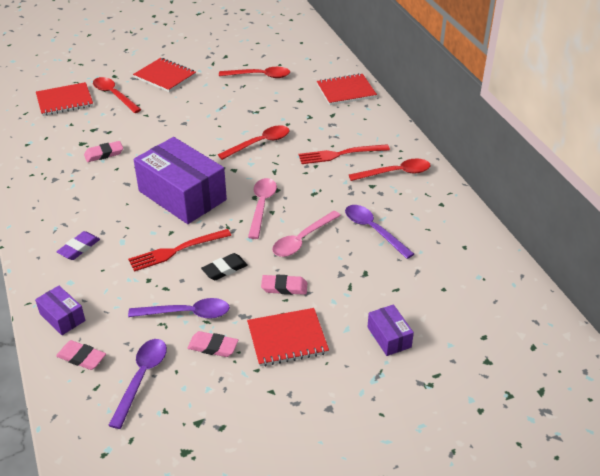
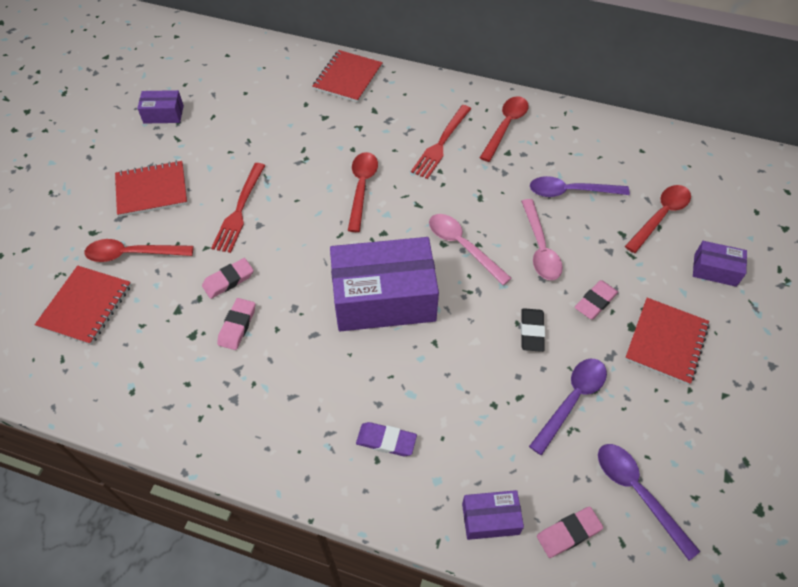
camera: 50 degrees left, 15 degrees up
(79, 248) = (386, 441): purple eraser -> purple eraser turned 60 degrees counterclockwise
(175, 251) = (469, 355): red fork -> red fork (239, 211)
(213, 347) = (635, 406): pink eraser -> pink eraser (228, 280)
(225, 49) = (163, 114): none -> purple box
(259, 76) = (247, 119): red spoon -> red spoon (660, 216)

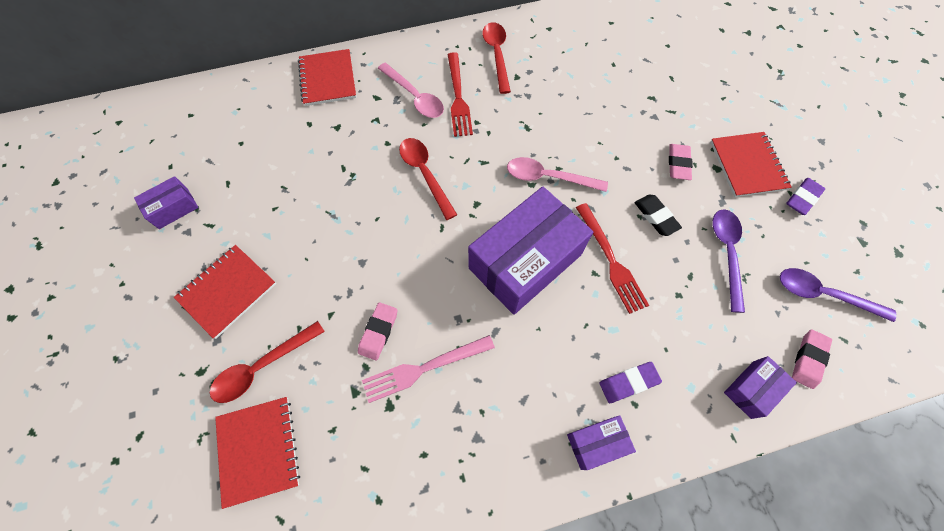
camera: 35 degrees left, 10 degrees up
(237, 326) = (423, 369): pink eraser -> pink fork
(239, 211) = (332, 260): red fork -> red fork (611, 261)
(540, 247) = (605, 143): pink spoon -> pink spoon (415, 97)
(570, 191) = (589, 84): purple spoon -> none
(660, 216) = (665, 68): red spoon -> none
(698, 402) = (802, 198): none -> purple eraser
(715, 270) = (733, 90): purple box -> purple box (596, 443)

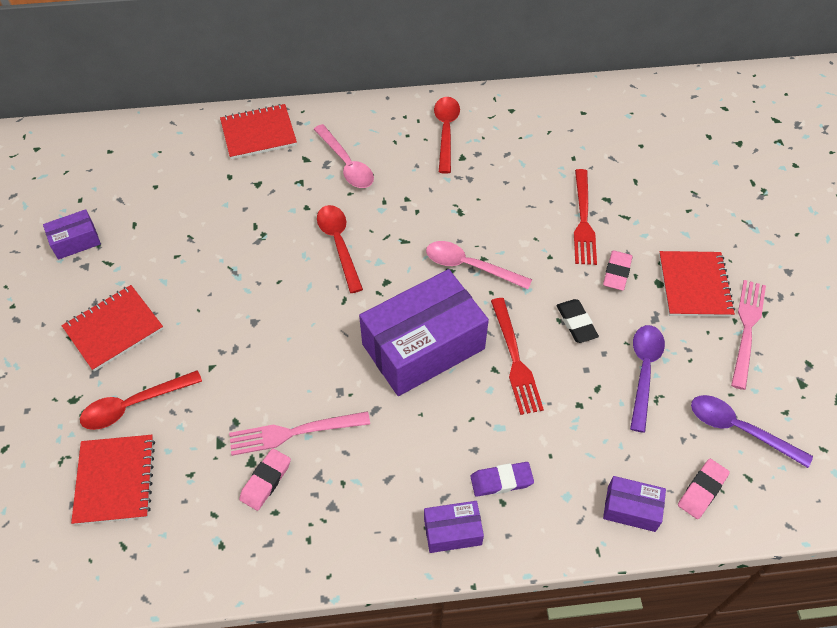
camera: 10 degrees right, 10 degrees down
(328, 79) = (258, 133): red notebook -> red notebook turned 75 degrees clockwise
(378, 332) = (256, 391): pink eraser -> pink eraser (266, 481)
(458, 98) = (393, 171): red fork -> red fork (583, 221)
(751, 389) = (631, 508): purple box -> purple box turned 45 degrees clockwise
(802, 198) = (747, 328): purple eraser -> pink fork

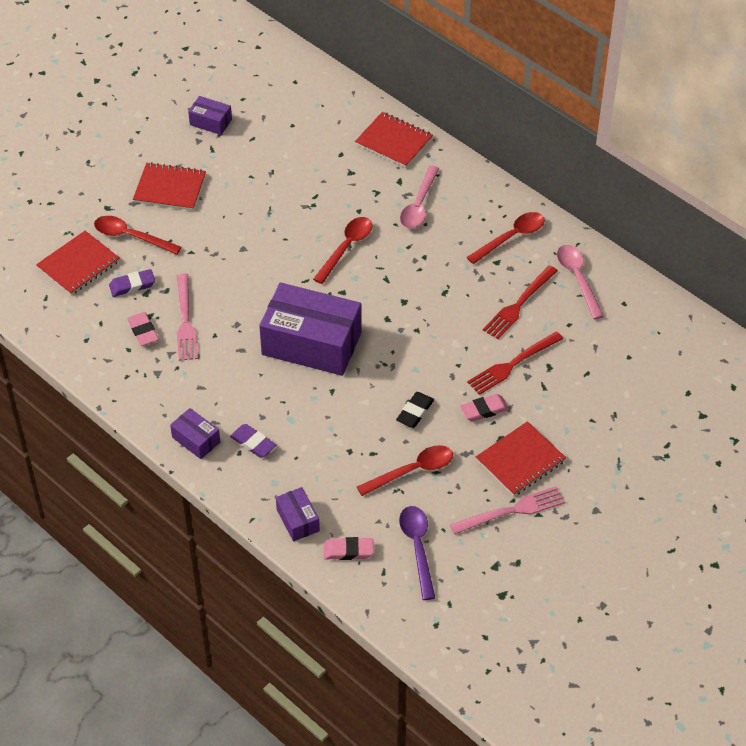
camera: 50 degrees right, 5 degrees down
(196, 448) = (132, 285): none -> purple eraser
(266, 481) = (143, 331): pink eraser -> pink eraser turned 75 degrees clockwise
(292, 433) = (185, 321): pink fork -> pink fork turned 135 degrees counterclockwise
(470, 266) = (402, 327): pink spoon -> pink spoon (578, 279)
(515, 360) = (350, 397): red fork -> red fork (518, 305)
(644, 372) = (412, 471): purple spoon -> red spoon

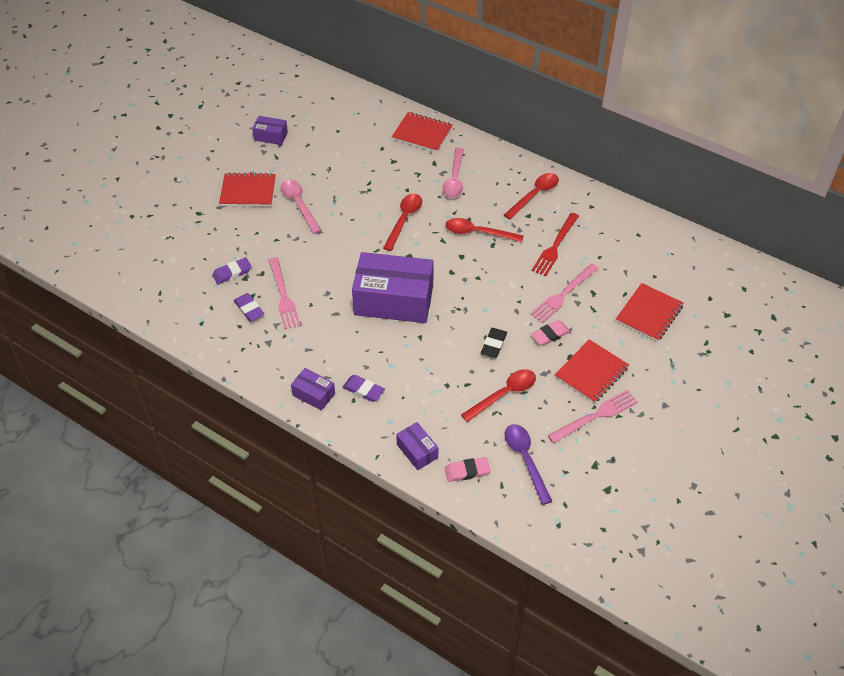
camera: 10 degrees left, 0 degrees up
(78, 265) = (183, 262): red notebook -> red notebook (649, 313)
(131, 237) = (223, 233): red spoon -> red spoon (478, 233)
(143, 331) = (249, 309): pink eraser -> purple eraser
(512, 365) = (562, 295): red fork -> pink fork
(578, 279) = (596, 220): pink spoon -> pink spoon (299, 205)

